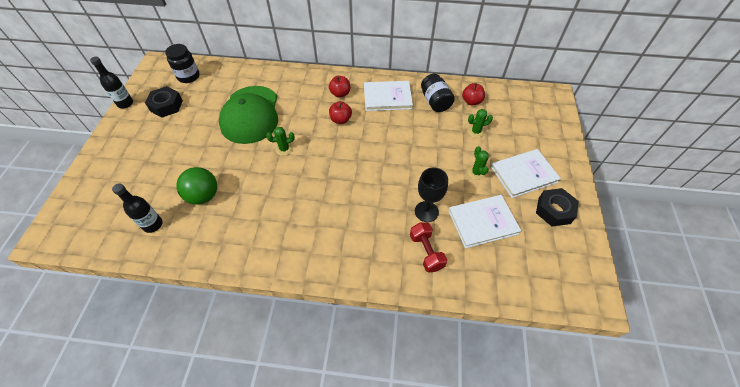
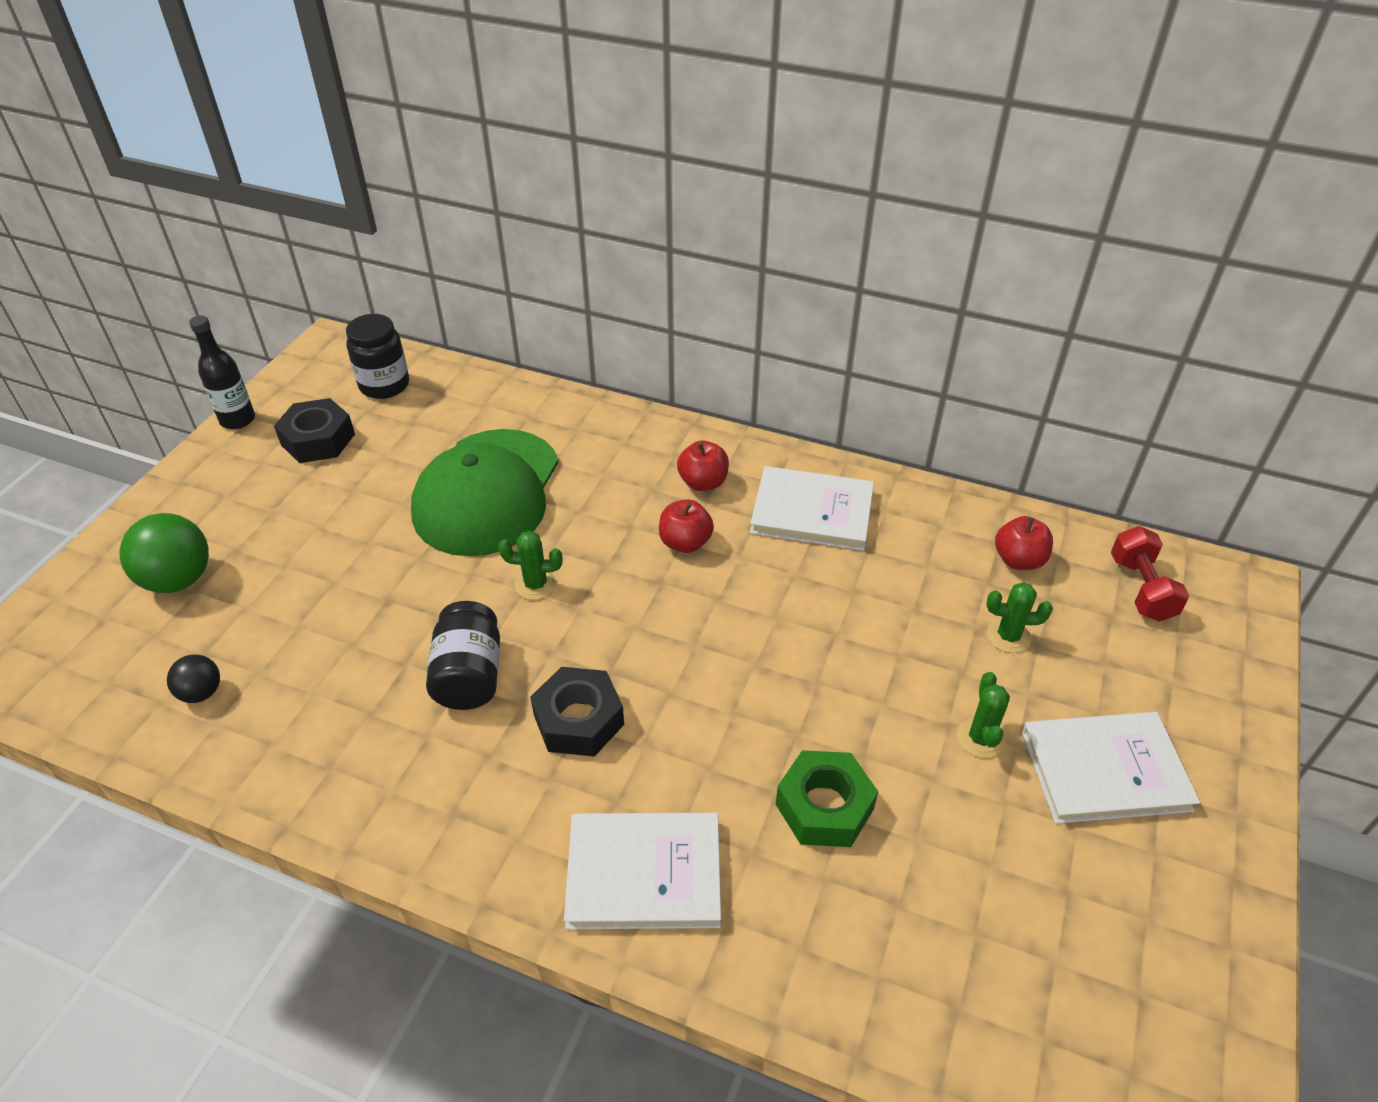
camera: 15 degrees right, 10 degrees down
(153, 225) = (201, 692): black bottle -> black ball
(203, 196) = (327, 653): green ball -> green ball (178, 579)
(426, 211) = (824, 807): black goblet -> green nut
(426, 252) = (793, 907): red dumbbell -> red dumbbell (1141, 589)
(435, 102) = (926, 543): black jar -> black jar (469, 675)
(482, 222) = (961, 867): white book -> white book (644, 873)
(554, 210) = (1162, 883): black nut -> black nut (578, 720)

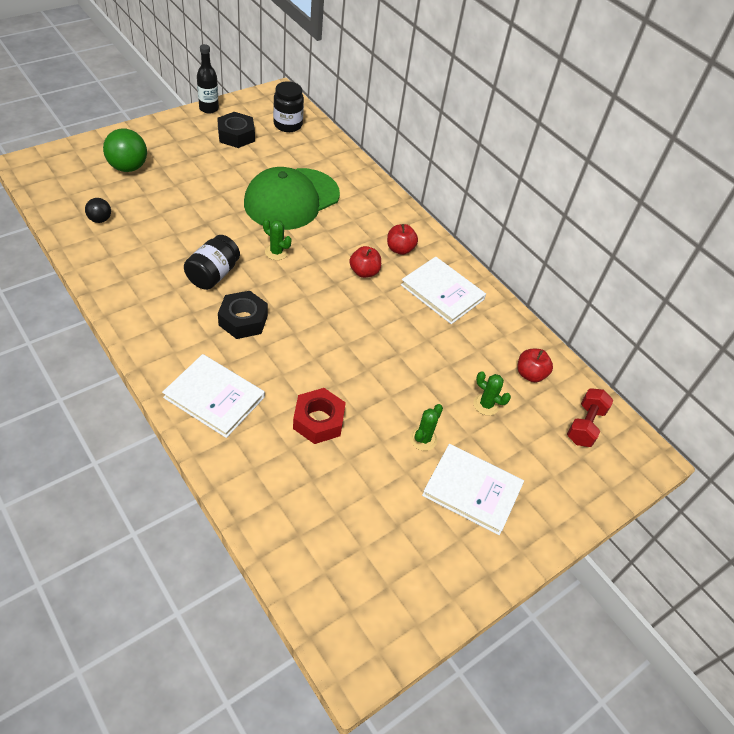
camera: 25 degrees right, 5 degrees up
(824, 807) = (318, 421): green nut -> red nut

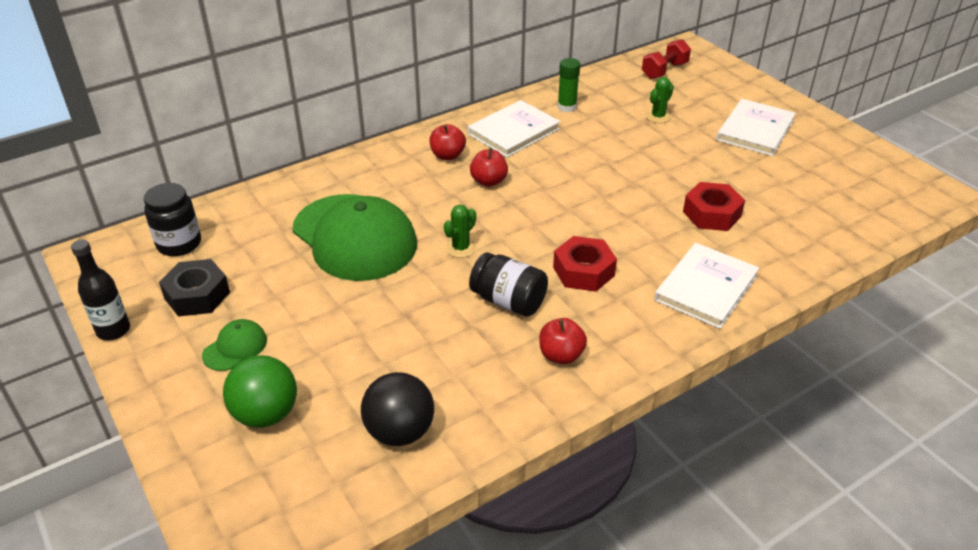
camera: 80 degrees left, 10 degrees down
(100, 219) = (400, 432): black ball -> black ball, size x1.80
(186, 153) = (235, 347): none -> green cap
(243, 320) = (583, 271): black nut -> red nut
(423, 439) = (710, 152): green cactus -> none
(491, 333) = (567, 107): none -> green glue stick
(530, 374) = (614, 91): red apple -> red apple (561, 355)
(585, 425) = (664, 71): red dumbbell -> red dumbbell turned 75 degrees counterclockwise

